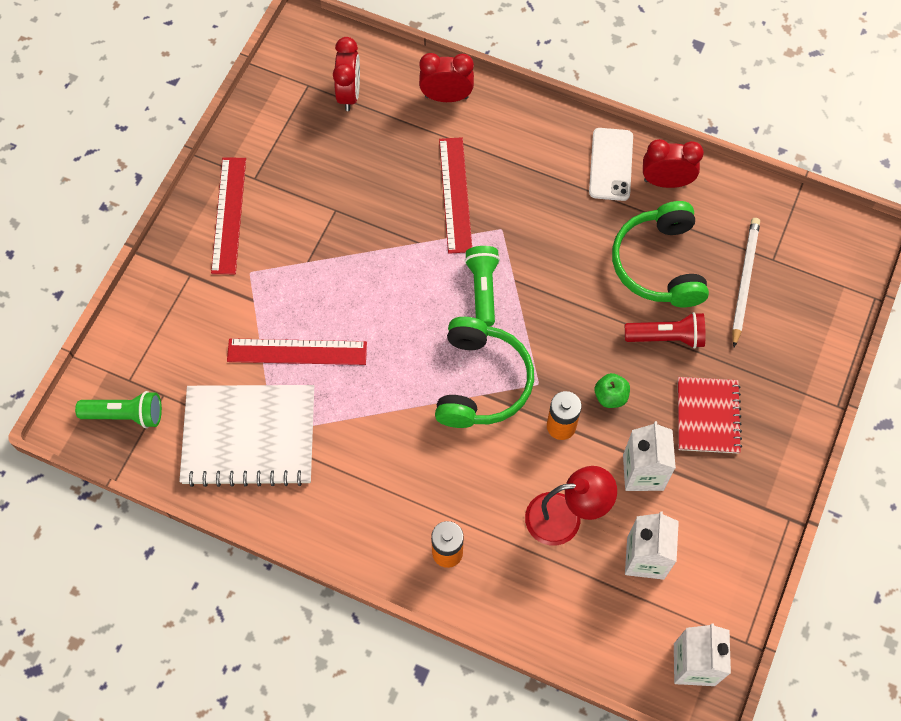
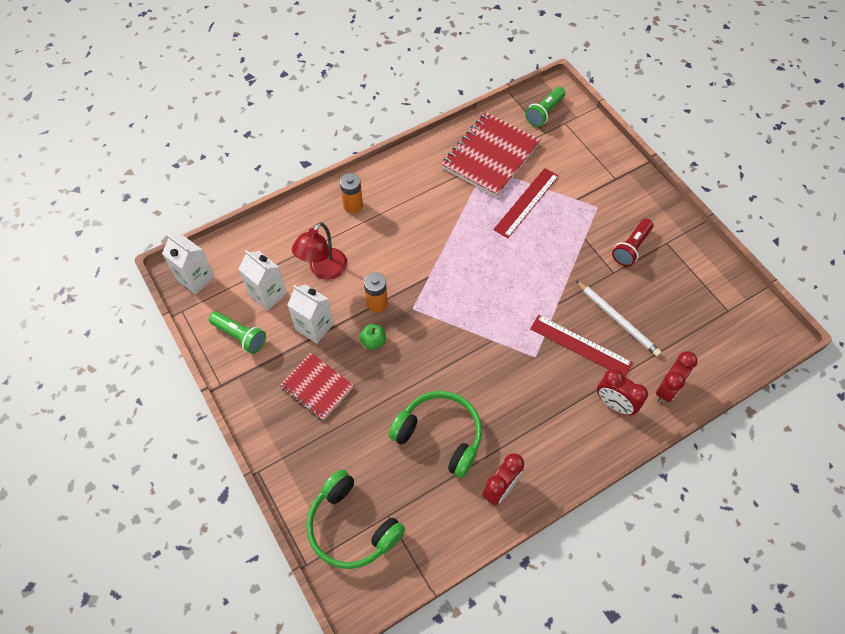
camera: 125 degrees right, 5 degrees down
(229, 215) = (646, 216): red ruler -> none
(249, 436) = (490, 156): white notebook -> red notebook
(349, 94) = (705, 330): red clock -> red clock (614, 404)
(481, 382) = (437, 280): green headphones -> green headphones (351, 527)
(483, 289) = (498, 318): green flashlight -> green flashlight (240, 336)
(611, 164) = (540, 460): white phone -> none
(666, 337) = (386, 401): red flashlight -> red flashlight (631, 248)
(744, 281) = (387, 482): white pencil -> white pencil (618, 320)

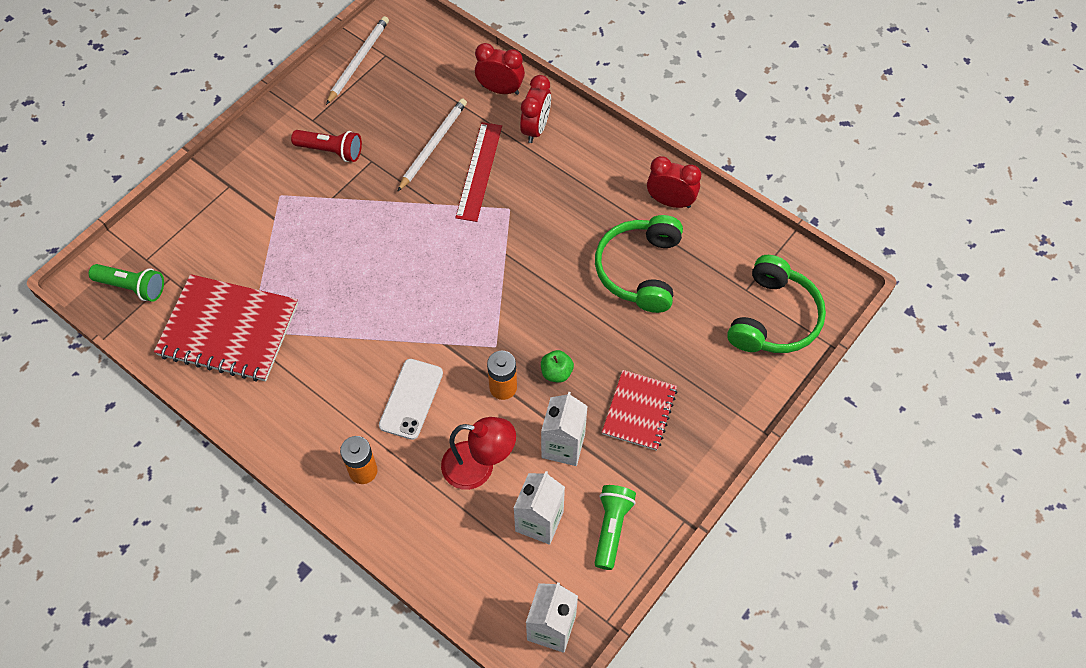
camera: 110 degrees left, 0 degrees up
(393, 245) = (411, 399): none -> white phone
(526, 202) = (295, 270): red ruler -> none
(725, 289) = (358, 61): none -> white pencil

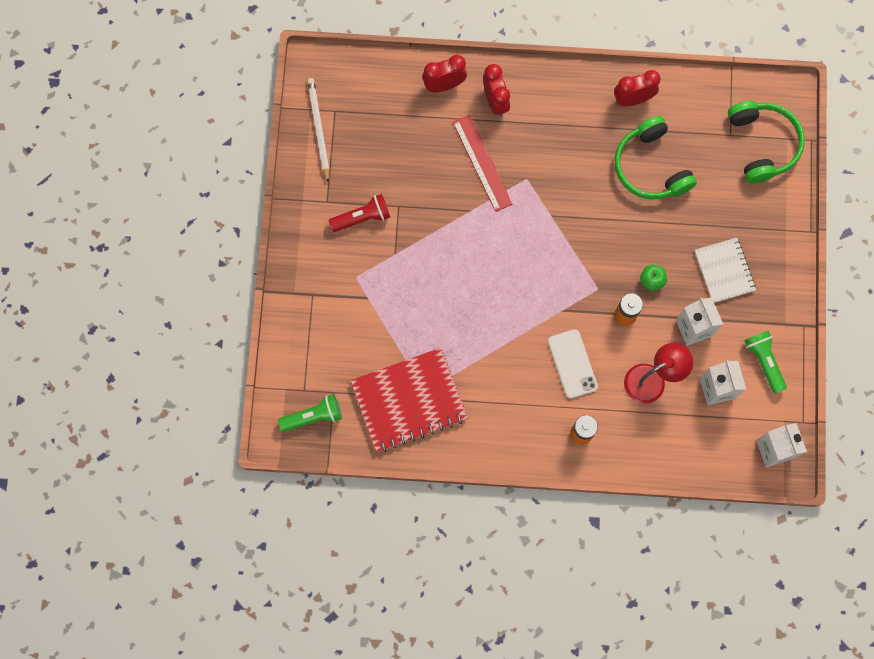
camera: 35 degrees left, 15 degrees up
(433, 145) = (432, 163): white pencil -> none
(639, 411) = (724, 271): red notebook -> white notebook

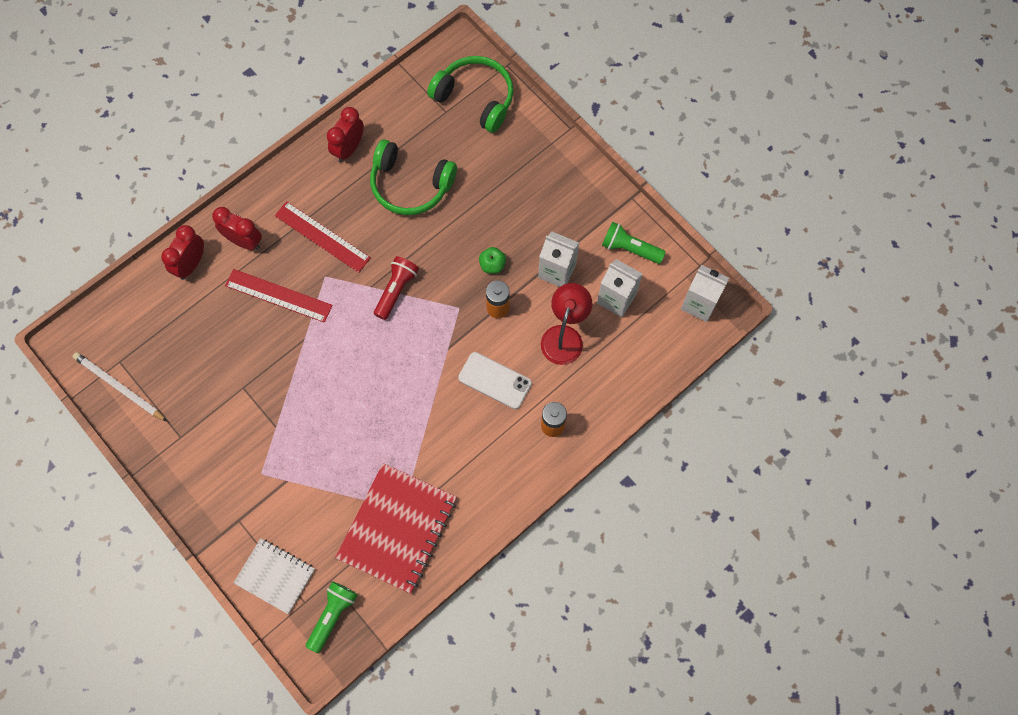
camera: 45 degrees left, 5 degrees down
(362, 218) = (222, 423): red flashlight -> red flashlight (396, 290)
(551, 148) = (322, 237): none -> red ruler
(724, 271) = (537, 210): white notebook -> white notebook (275, 576)

